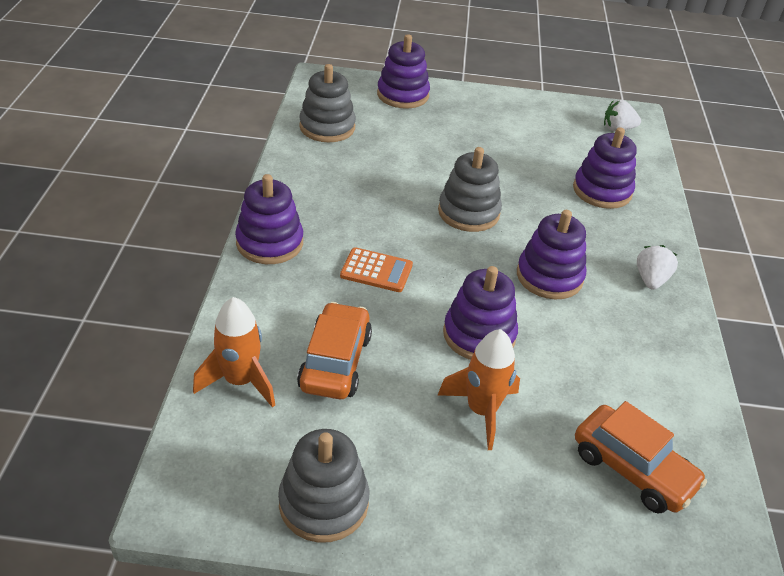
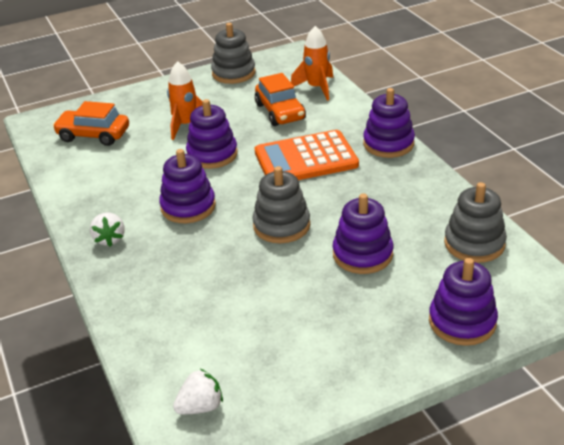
camera: 155 degrees right, 5 degrees down
(376, 270) = (306, 159): orange calculator -> orange calculator, size x1.90
(602, 191) = (181, 304): purple stacking toy -> purple stacking toy (362, 254)

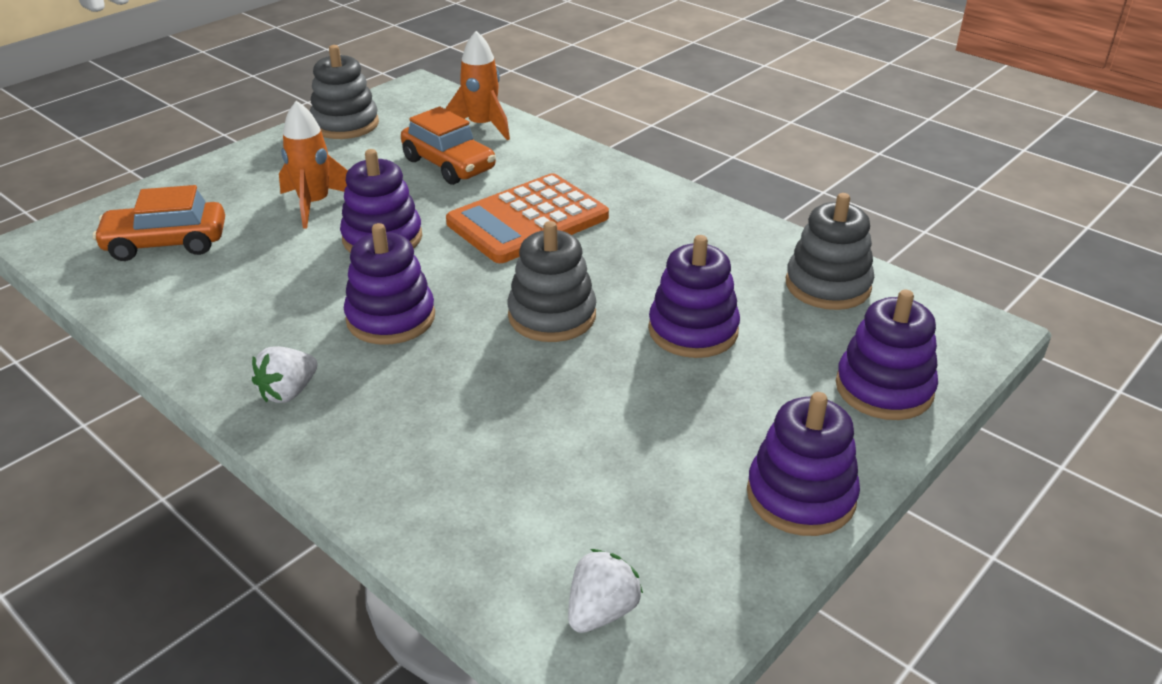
camera: 25 degrees left, 0 degrees up
(109, 239) = (288, 392): white strawberry -> white strawberry turned 75 degrees clockwise
(388, 144) = (629, 182): purple stacking toy -> purple stacking toy (800, 496)

